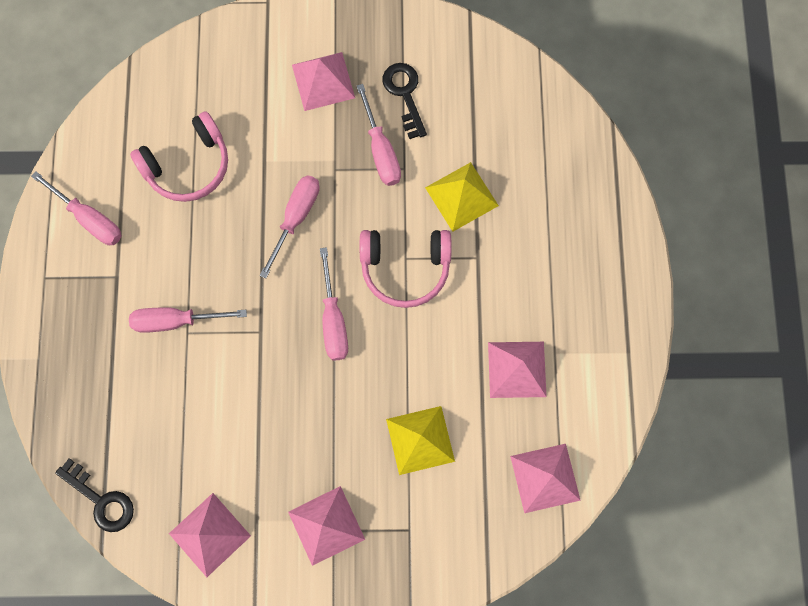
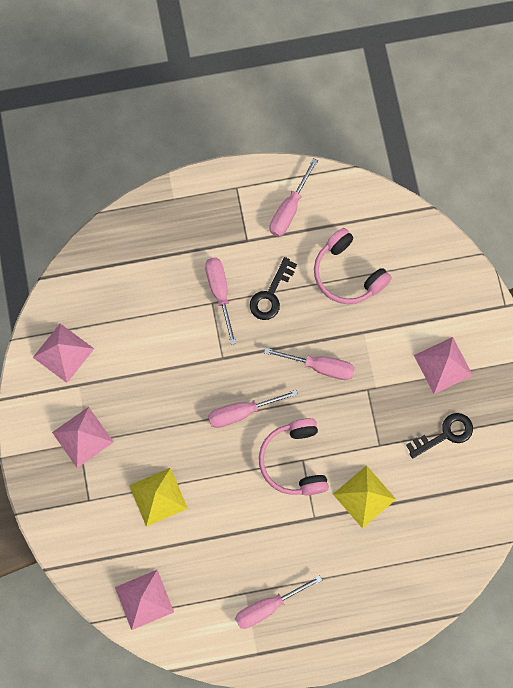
camera: 80 degrees right, 0 degrees up
(101, 500) = (76, 269): black key -> black key (271, 294)
(381, 151) = (391, 423): pink screwdriver -> pink screwdriver (268, 607)
(517, 369) = (227, 564): pink pyramid -> none

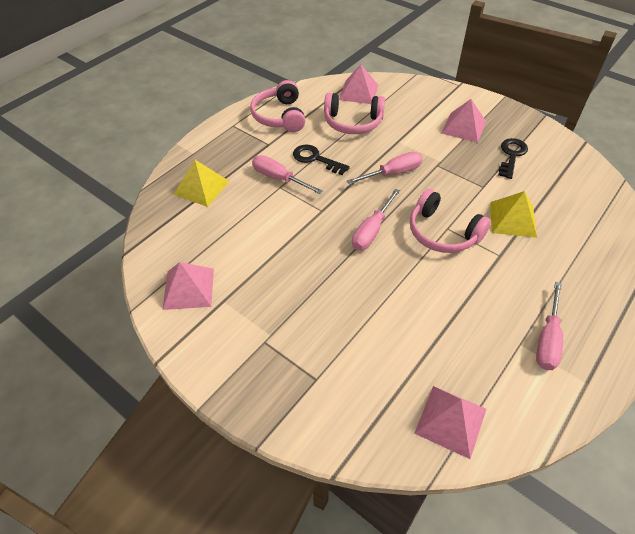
camera: 40 degrees left, 25 degrees down
(82, 437) = (262, 335): pink pyramid -> pink pyramid (358, 92)
(158, 497) = (372, 330): yellow pyramid -> yellow pyramid (201, 187)
(271, 294) = (316, 159): black key -> black key turned 135 degrees clockwise
(289, 209) = (280, 116): pink screwdriver -> pink headphones

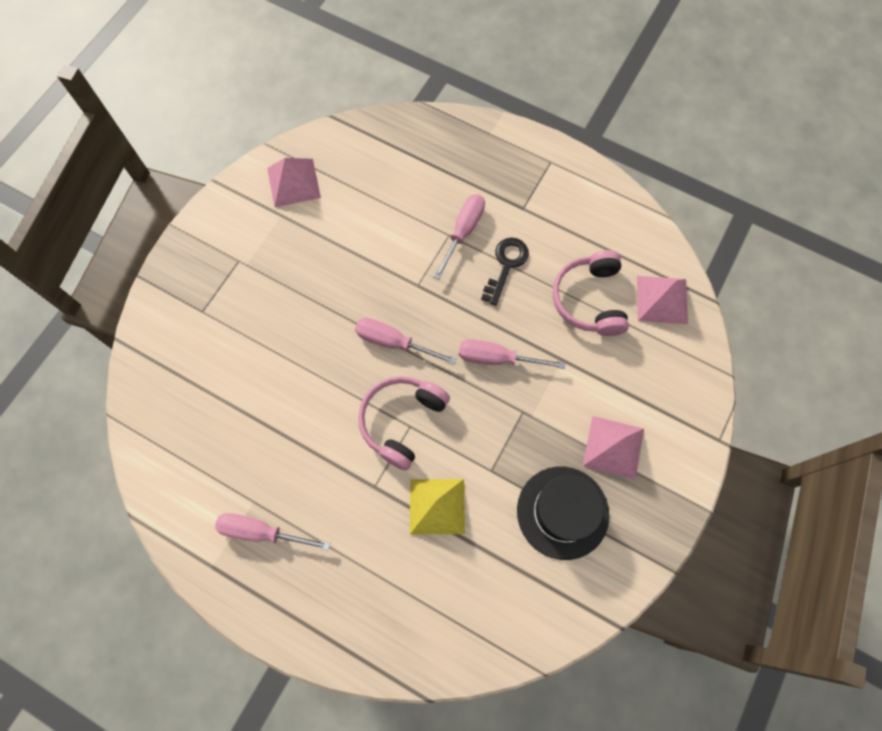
camera: 80 degrees right, 20 degrees up
(201, 187) = (434, 157): yellow pyramid -> none
(280, 116) = (582, 210): pink headphones -> none
(393, 173) = (497, 358): pink screwdriver -> pink screwdriver turned 135 degrees clockwise
(451, 421) = (166, 432): pink pyramid -> none
(511, 156) = (562, 512): black key -> black hat

